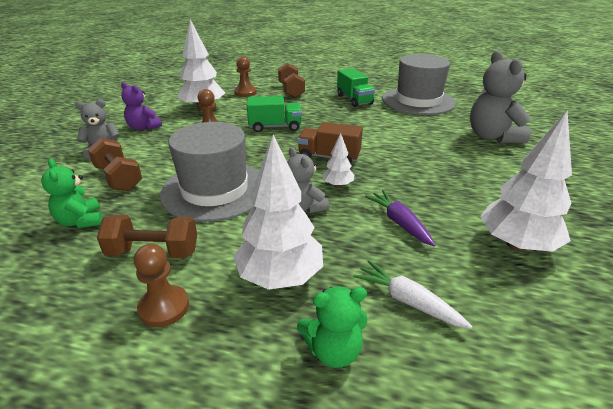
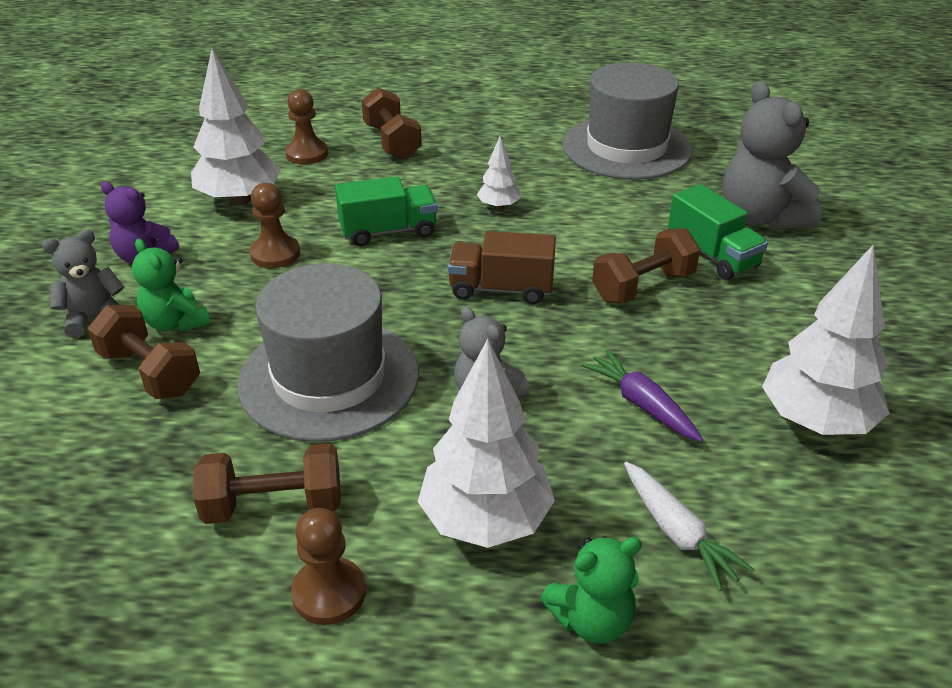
camera: 10 degrees left, 5 degrees up
(81, 221) = (125, 465): green teddy bear -> green teddy bear (176, 322)
(337, 185) = (530, 345): white tree -> white tree (498, 206)
(354, 100) = (513, 154): green truck -> green truck (712, 255)
(408, 301) = (677, 533): white carrot -> white carrot turned 150 degrees counterclockwise
(414, 163) = (643, 286): none -> brown dumbbell

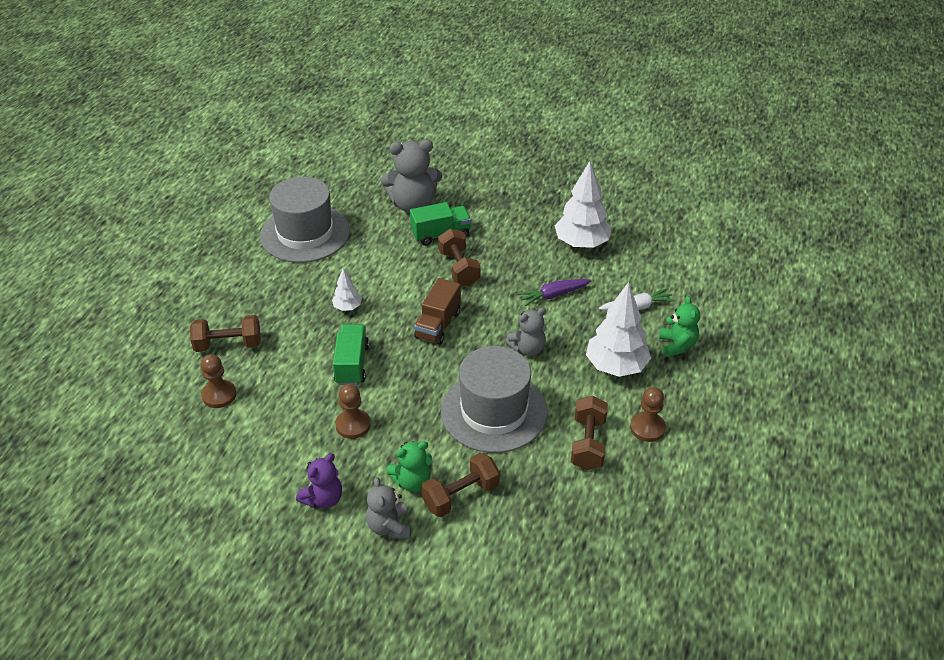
camera: 75 degrees left, 5 degrees up
(240, 199) = (268, 440): white tree -> none

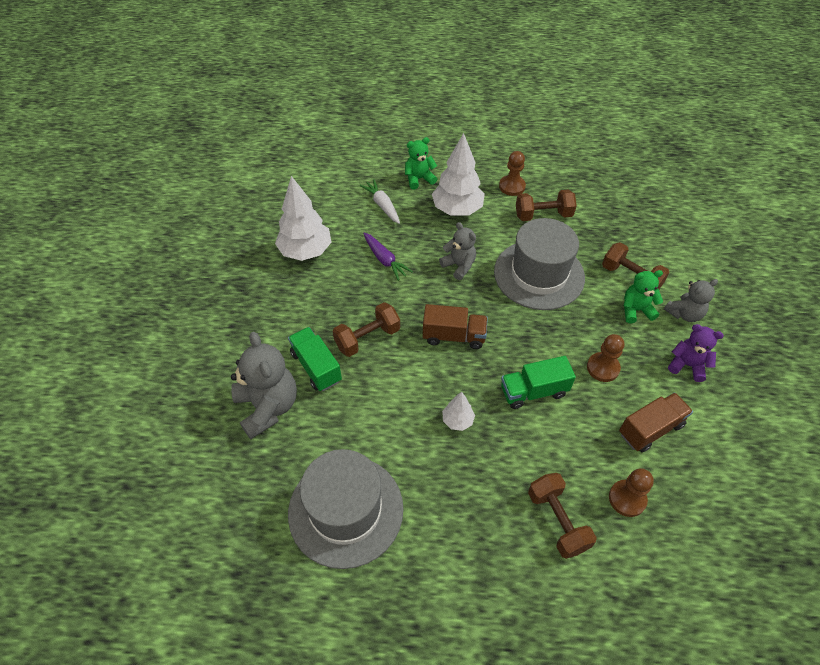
camera: 105 degrees left, 10 degrees up
(271, 437) = (650, 429): none -> brown truck
(412, 481) = (636, 310): green teddy bear -> green teddy bear turned 60 degrees counterclockwise

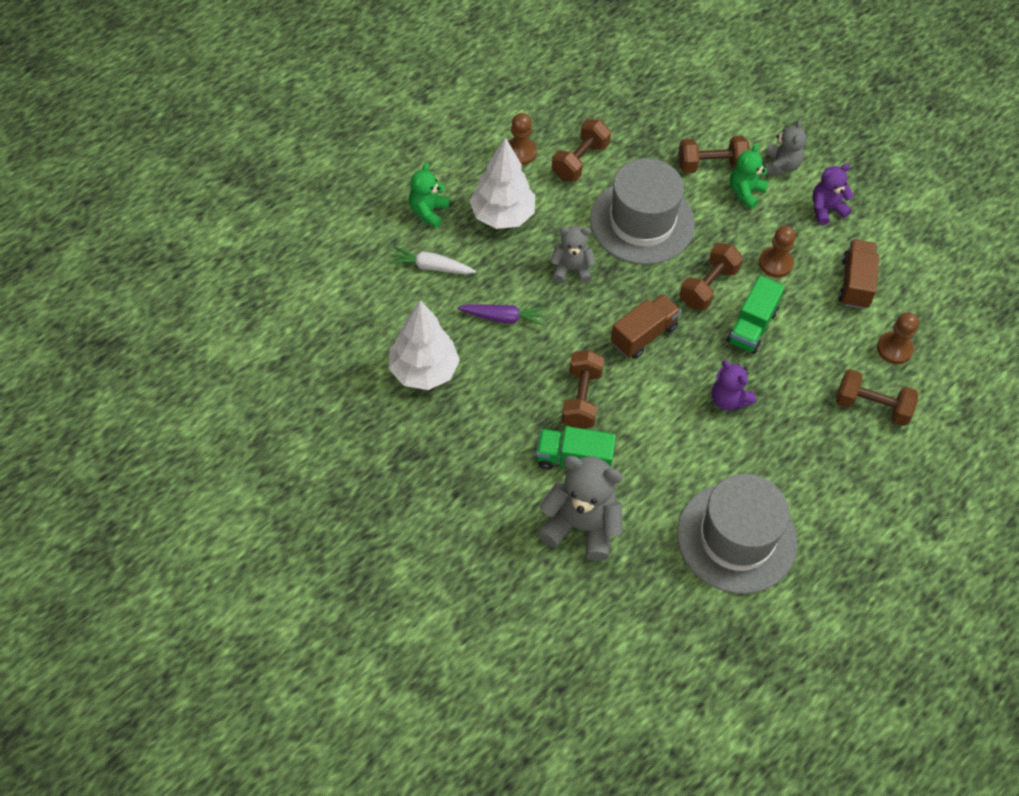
camera: 50 degrees left, 5 degrees up
(457, 420) = (728, 399): white tree -> purple teddy bear
(535, 343) = (708, 286): none -> brown dumbbell

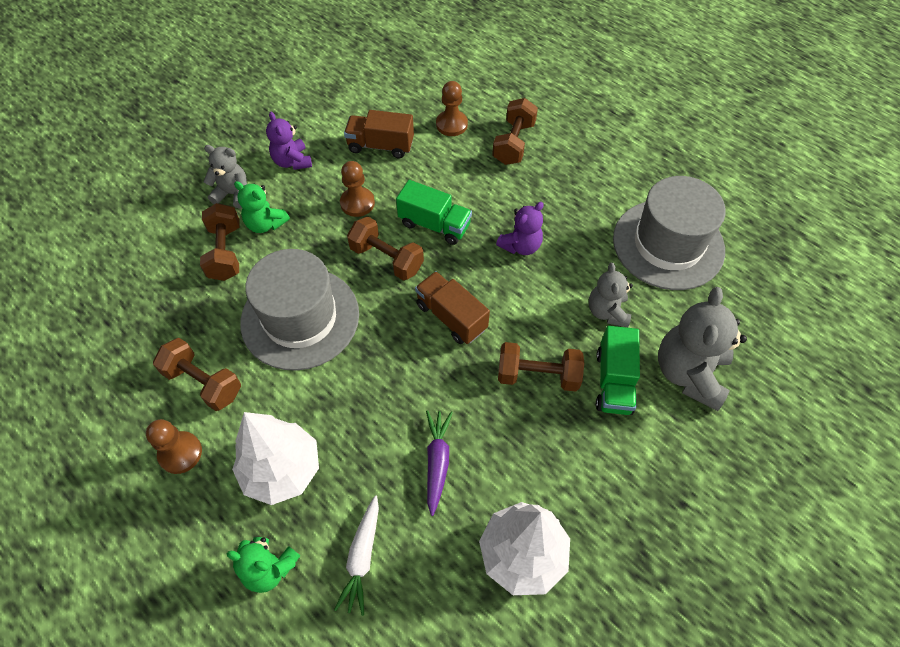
camera: 90 degrees left, 0 degrees up
(571, 269) = (365, 389): grey teddy bear -> grey teddy bear (607, 311)

